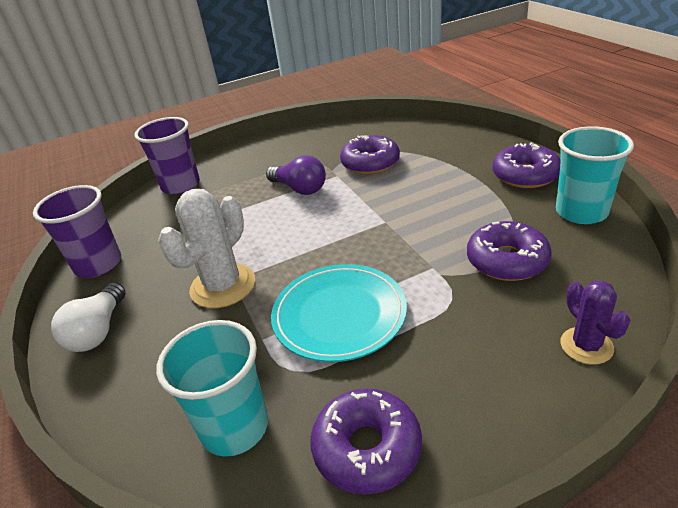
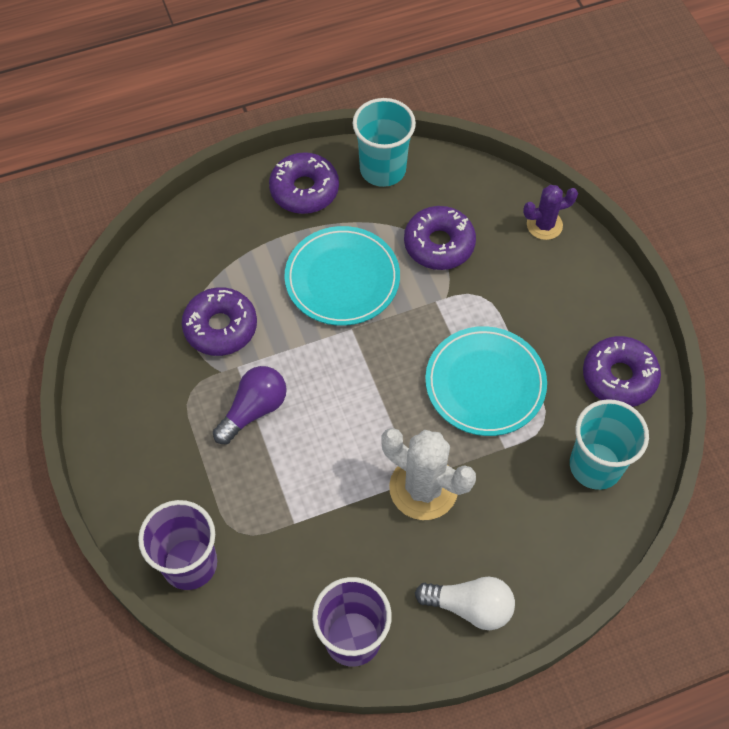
camera: 90 degrees left, 25 degrees up
(437, 209) = (342, 279): none -> turquoise plate

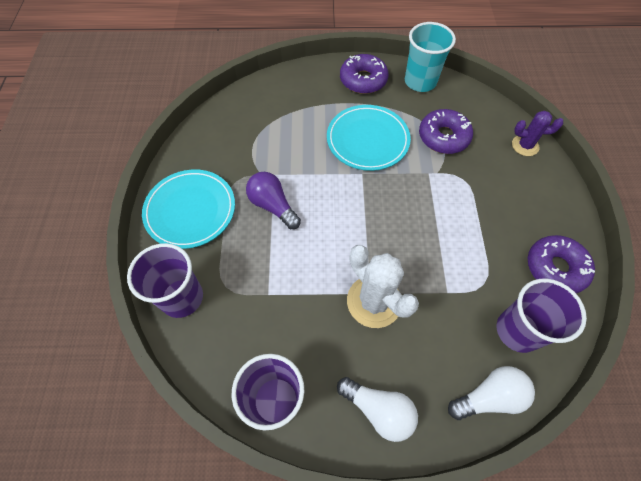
camera: 20 degrees right, 0 degrees up
(220, 327) = (273, 146): purple donut -> none
(254, 410) = (273, 206): purple light bulb -> purple light bulb turned 105 degrees counterclockwise
(485, 383) = (447, 240): turquoise plate -> turquoise plate (190, 210)
(583, 549) = (489, 397): none -> white light bulb
(595, 465) = (517, 331): turquoise cup -> purple cup

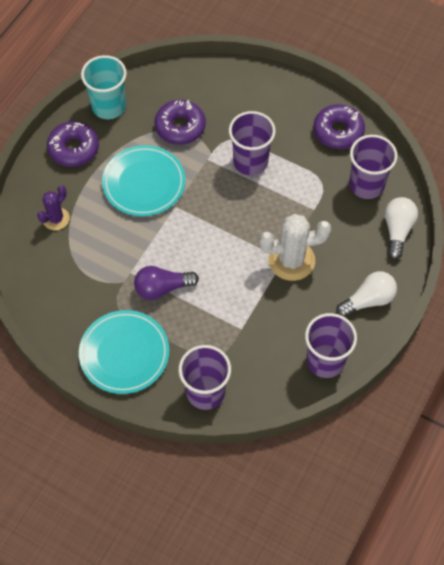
camera: 60 degrees left, 0 degrees up
(454, 208) = (250, 162): none -> purple cup
(525, 146) = (228, 77): purple cactus -> purple cactus (56, 219)

